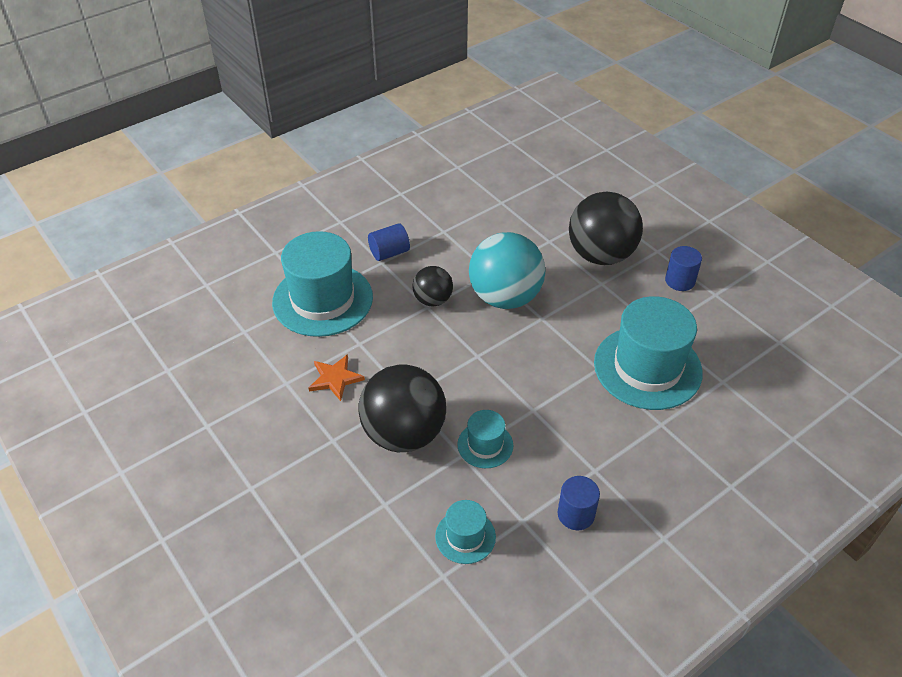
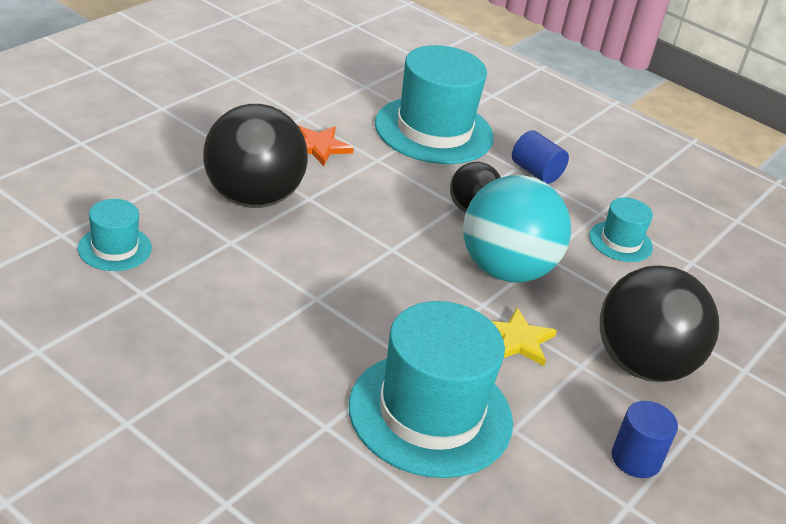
camera: 70 degrees right, 10 degrees down
(485, 445) = (250, 259): turquoise hat -> turquoise hat (620, 242)
(576, 514) = (155, 338): blue cylinder -> none
(578, 308) = (517, 340): none -> yellow star

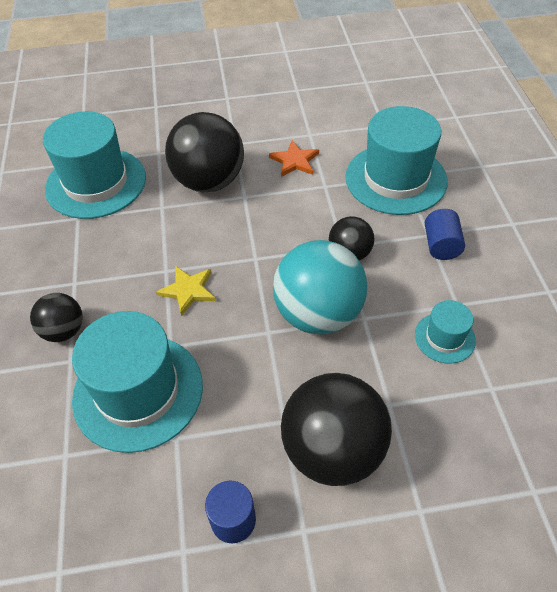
camera: 50 degrees right, 15 degrees up
(115, 248) = (96, 183): turquoise hat -> turquoise hat, size x2.06
(280, 404) = (64, 331): none -> black ball
(517, 340) = (260, 373): yellow star -> yellow star (188, 290)

